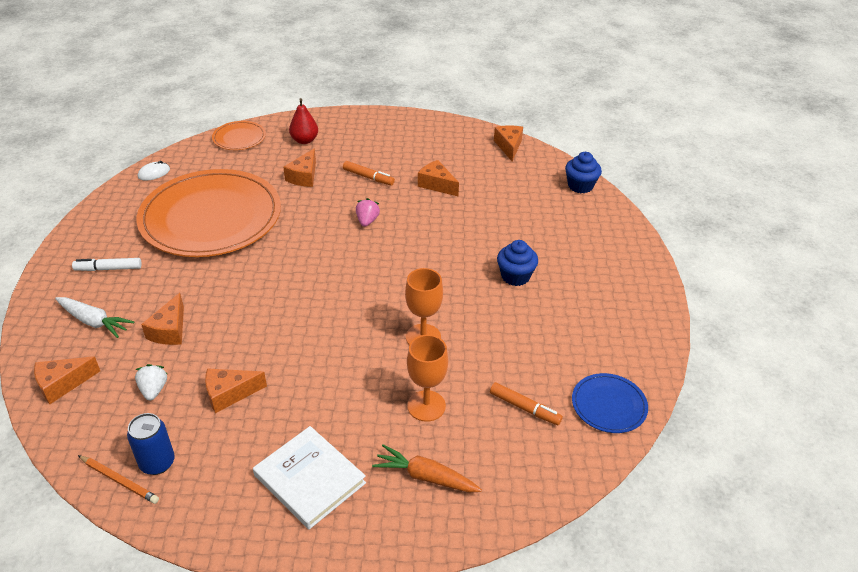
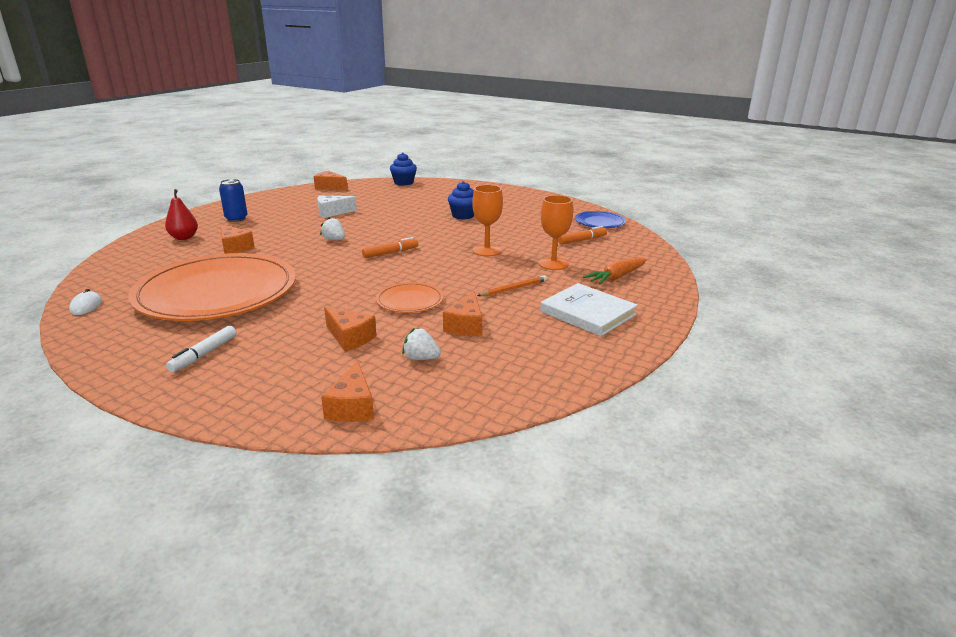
camera: 60 degrees left, 15 degrees down
(94, 321) = (278, 375): white carrot -> none
(119, 480) = (520, 393): orange pencil -> orange pencil (514, 288)
(157, 463) = (515, 371): blue can -> blue can (236, 219)
(239, 138) = (119, 259): orange plate -> orange plate (410, 300)
(310, 479) = (588, 313): white book -> white book turned 60 degrees clockwise
(367, 221) = (334, 240): pink strawberry -> white strawberry
(368, 177) = (281, 228): orange marker -> orange marker (390, 253)
(437, 185) = (332, 212): orange cheese -> white cheese

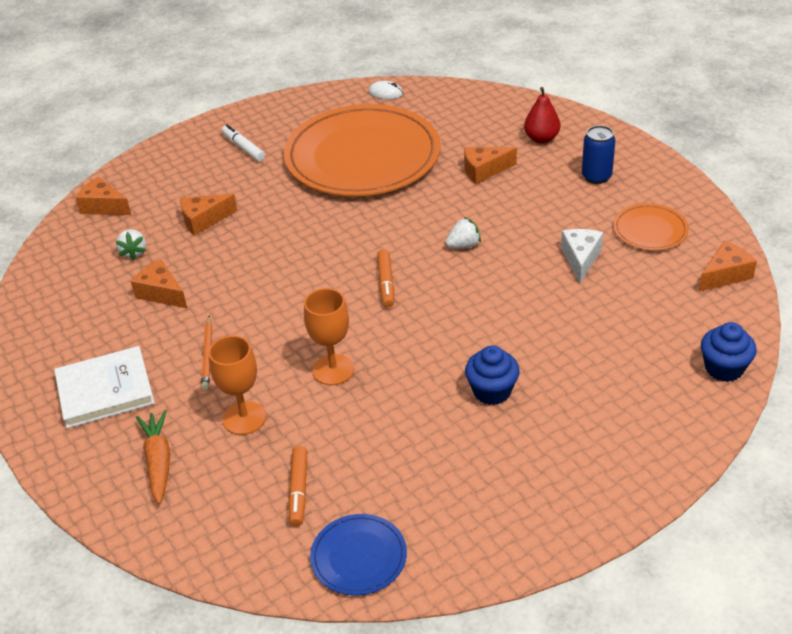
camera: 120 degrees right, 15 degrees up
(410, 300) = (245, 270): orange plate -> orange plate (650, 230)
(421, 358) = (134, 252): white strawberry -> white strawberry turned 120 degrees clockwise

